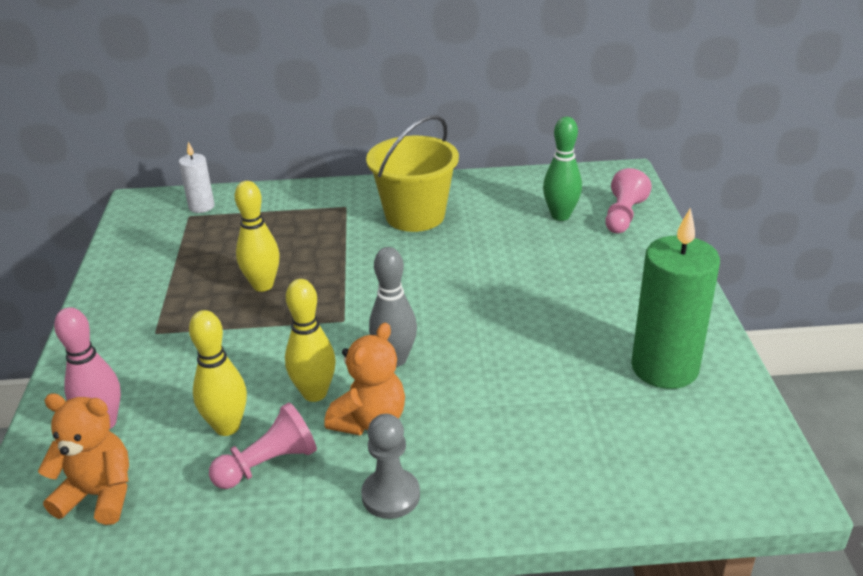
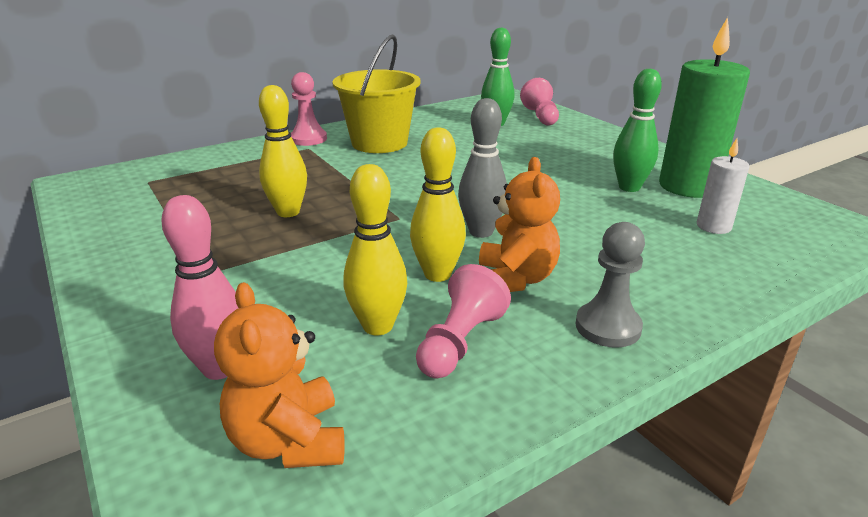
camera: 30 degrees left, 5 degrees down
(99, 495) = (289, 441): orange teddy bear -> orange teddy bear turned 90 degrees counterclockwise
(201, 207) = (156, 173): white candle -> white candle (713, 226)
(356, 193) = (308, 139): none -> pink pawn
(598, 349) = (629, 187): none -> green bowling pin

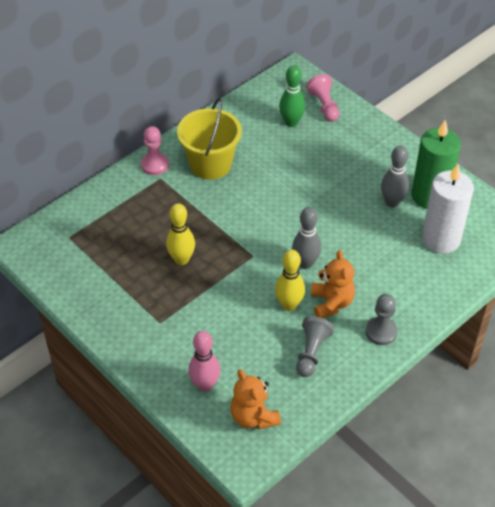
camera: 10 degrees left, 20 degrees up
(378, 326) = (269, 348): yellow bowling pin -> none
(460, 342) = (311, 352): pink pawn -> grey pawn
(629, 187) = (392, 202): green bowling pin -> grey bowling pin
(713, 226) = (441, 239): white candle -> white candle, size x1.95

